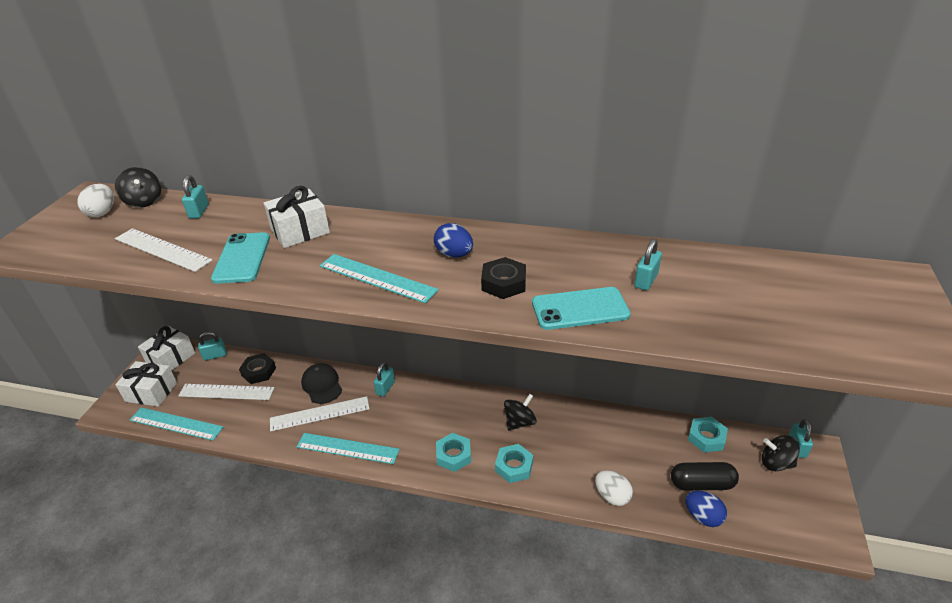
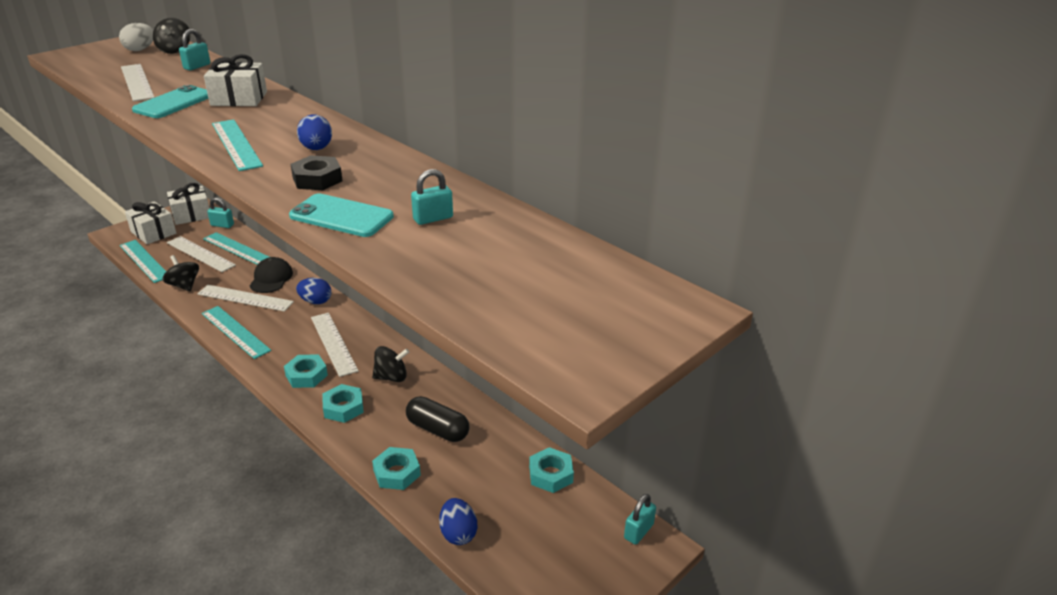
camera: 30 degrees right, 5 degrees down
(258, 372) = (238, 249): black nut -> turquoise ruler
(385, 388) = (315, 301): turquoise padlock -> blue egg
(443, 417) = (333, 343): none -> white ruler
(612, 496) = (397, 473): white egg -> turquoise nut
(701, 484) = (493, 508): black capsule -> black capsule (437, 429)
(776, 463) = (595, 532): black spinning top -> black spinning top (184, 285)

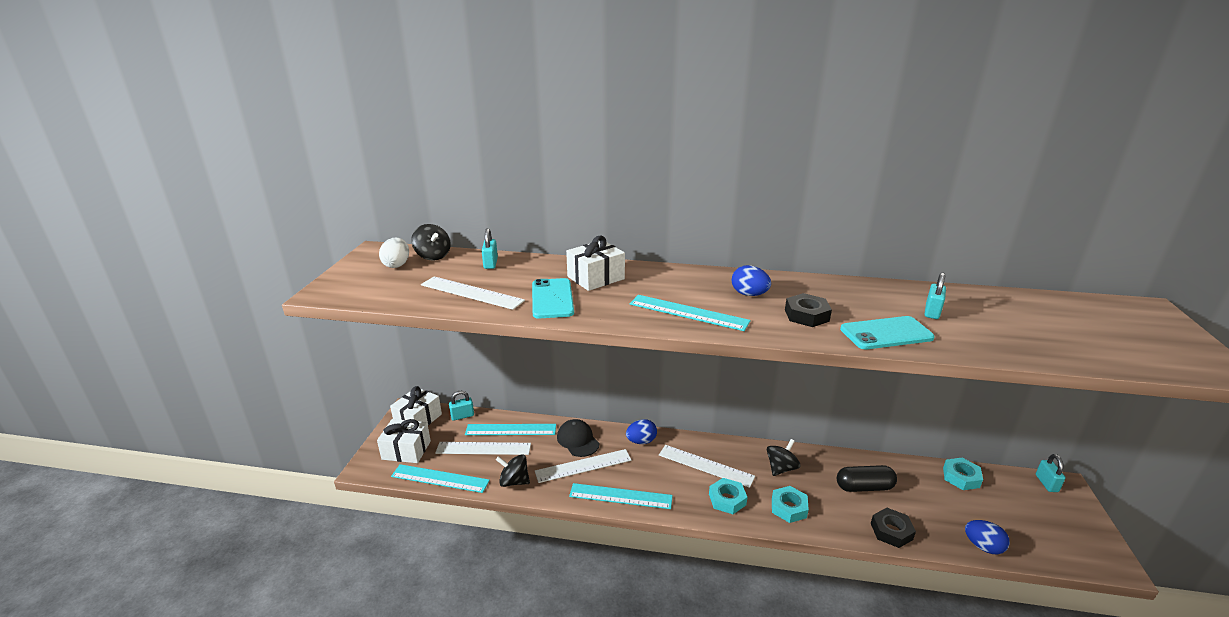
camera: 35 degrees left, 5 degrees down
(397, 473) = (891, 531): turquoise nut -> black nut

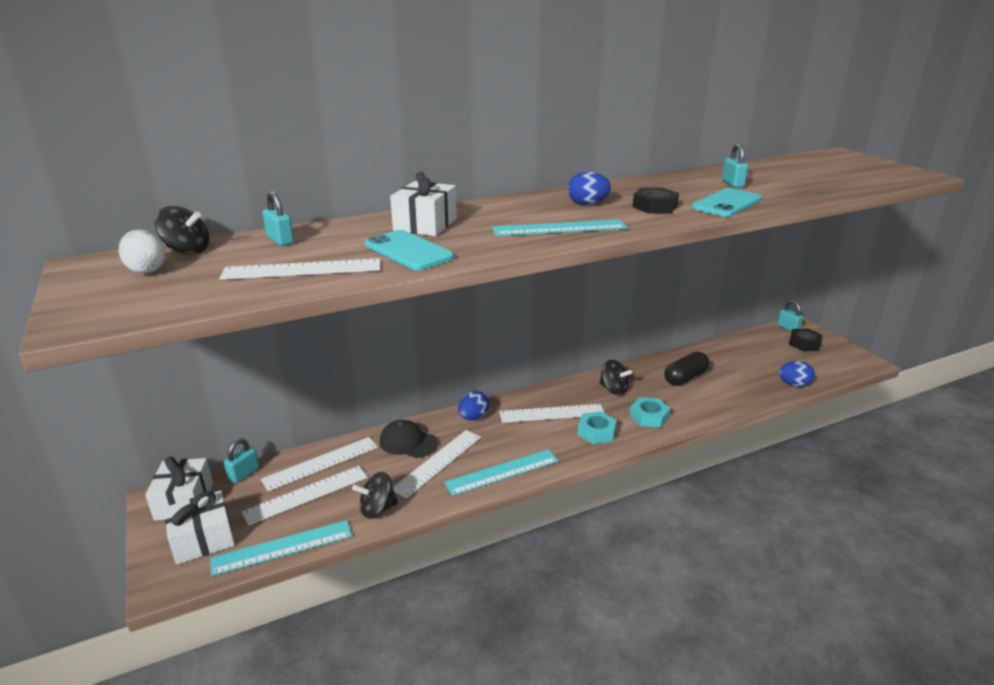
camera: 35 degrees left, 0 degrees up
(511, 429) = (321, 463): turquoise ruler -> white ruler
(781, 468) = (614, 390): black spinning top -> black spinning top turned 120 degrees clockwise
(891, 531) = (732, 400): black nut -> black nut (804, 343)
(961, 477) = (738, 345): turquoise nut -> none

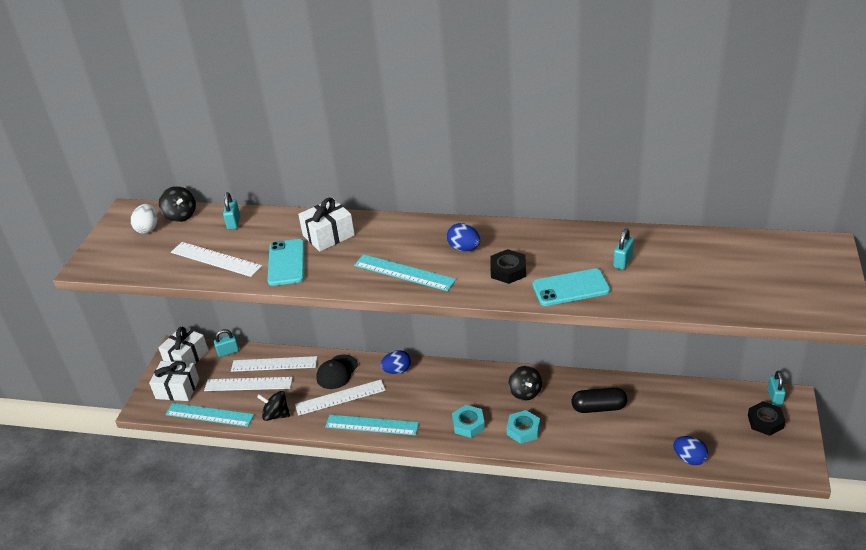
camera: 40 degrees right, 10 degrees up
(408, 442) = (337, 372): black cap -> black cap turned 120 degrees counterclockwise
(552, 413) = (454, 392): white ruler -> none

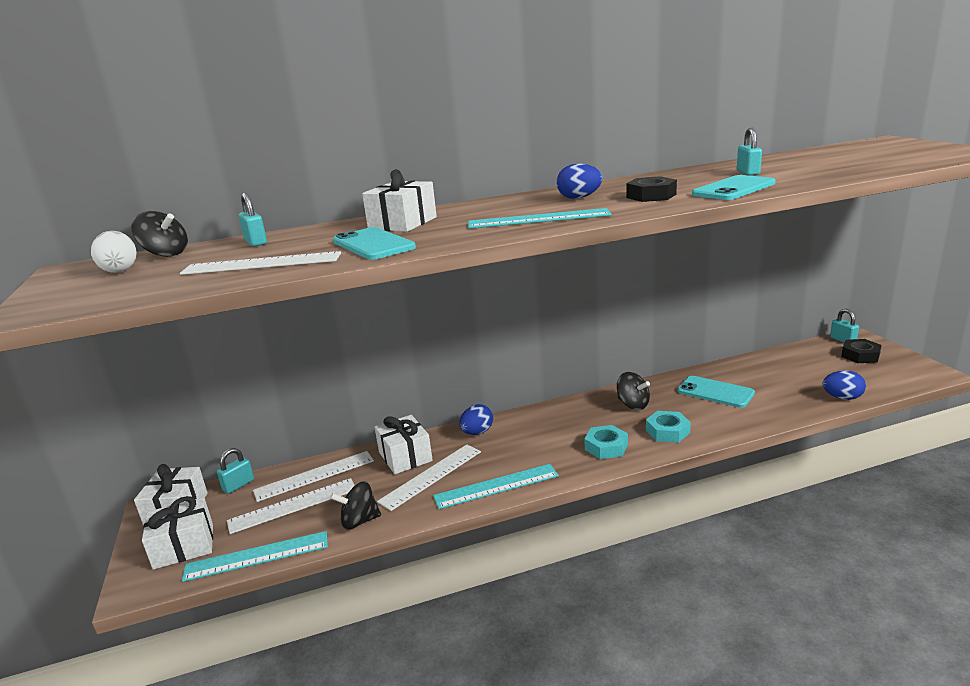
camera: 30 degrees left, 15 degrees down
(337, 372) = (405, 456): black cap -> white gift
(598, 408) = (715, 392): black capsule -> turquoise phone

